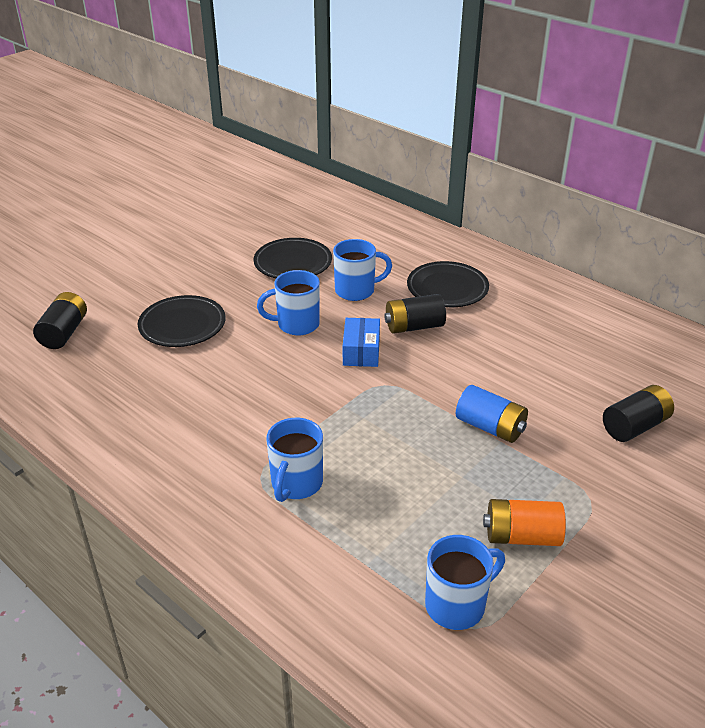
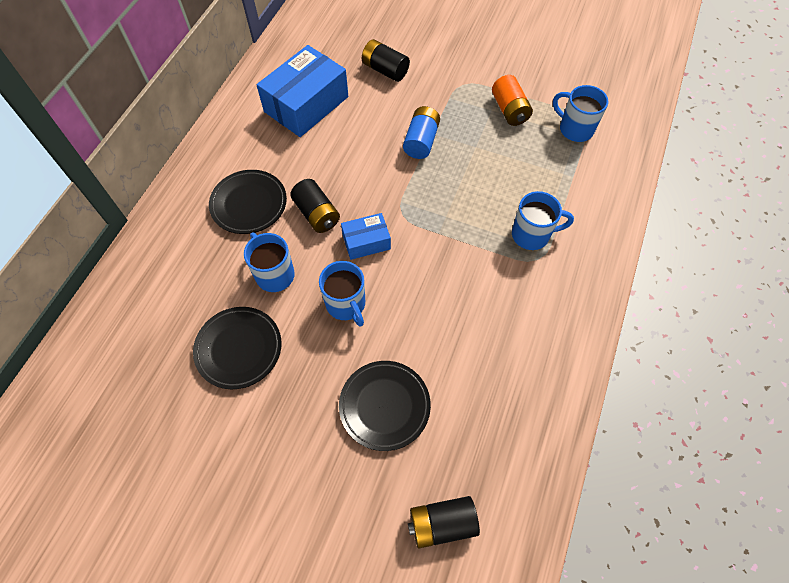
camera: 110 degrees left, 25 degrees up
(583, 348) = (306, 104): none -> blue box

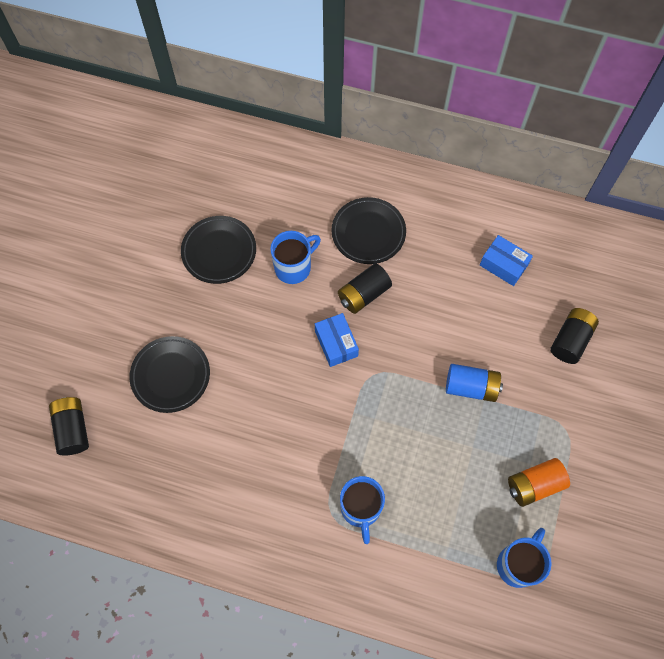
camera: 85 degrees right, 5 degrees up
(306, 104) = (503, 265): blue box -> blue box, size x0.53
(346, 304) = (267, 333): blue mug -> none

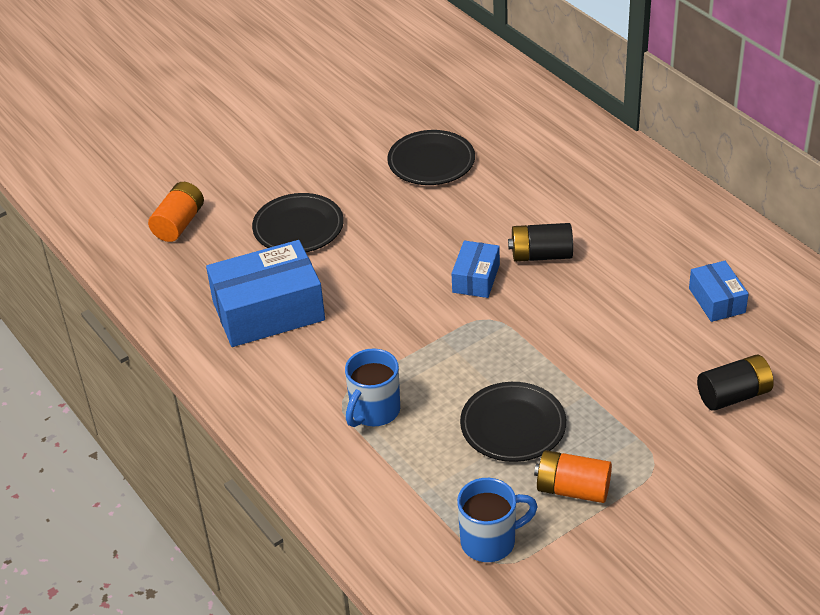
camera: 40 degrees right, 25 degrees down
(73, 429) = (179, 224): black battery -> orange battery
(213, 469) = (268, 311): none -> blue box
(294, 267) = (491, 204): blue mug -> none
(368, 233) = (593, 212): black plate -> black plate (513, 426)
(471, 387) = (582, 378): blue battery -> none

